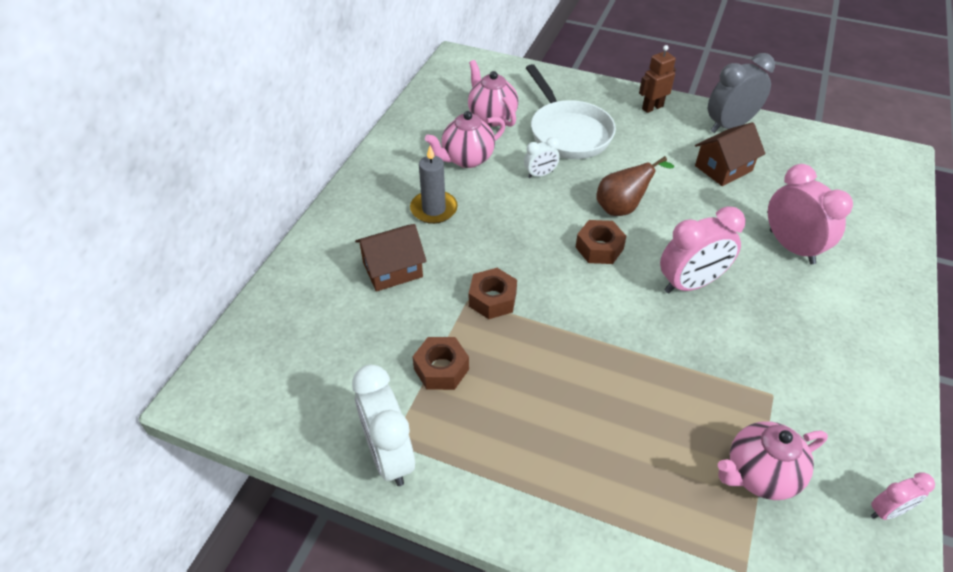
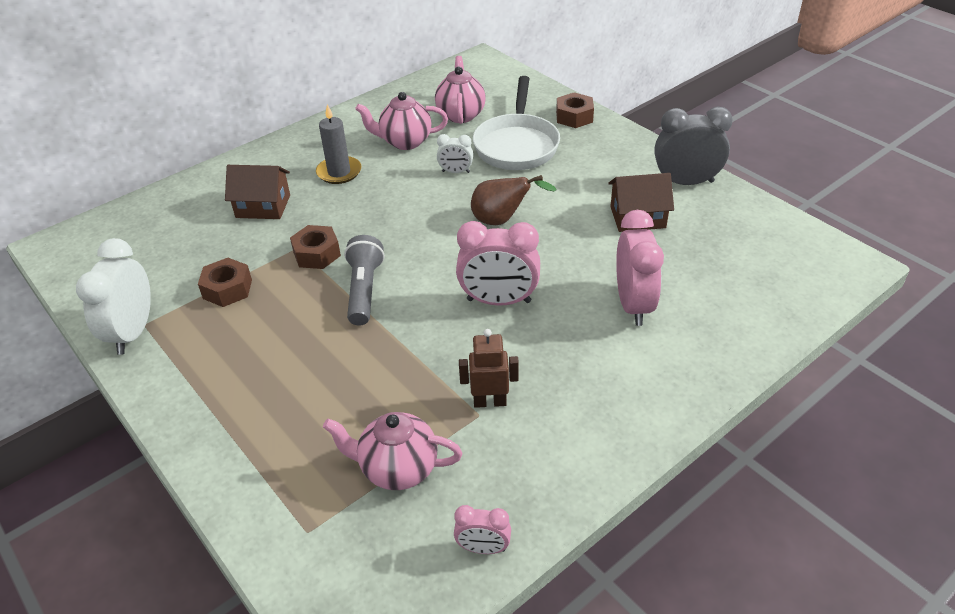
camera: 30 degrees right, 5 degrees down
(570, 318) = (364, 290): none -> grey flashlight
(599, 248) = (446, 245): brown nut -> brown nut (574, 117)
(652, 107) = (622, 146): brown robot -> brown robot (490, 402)

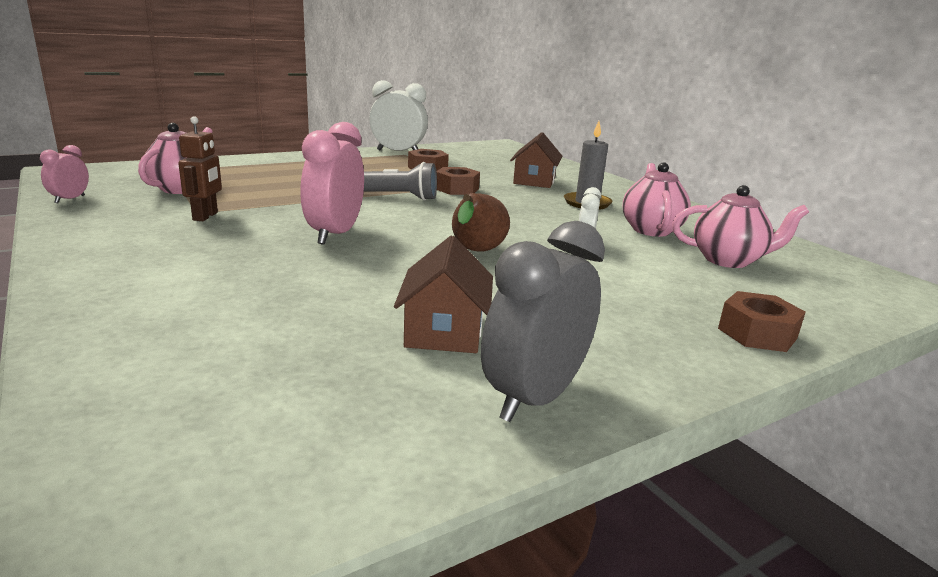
camera: 95 degrees right, 20 degrees down
(517, 145) = (653, 281): white pan -> none
(633, 305) = (258, 292): pink clock -> none
(686, 182) = (534, 398): grey clock -> grey clock turned 150 degrees counterclockwise

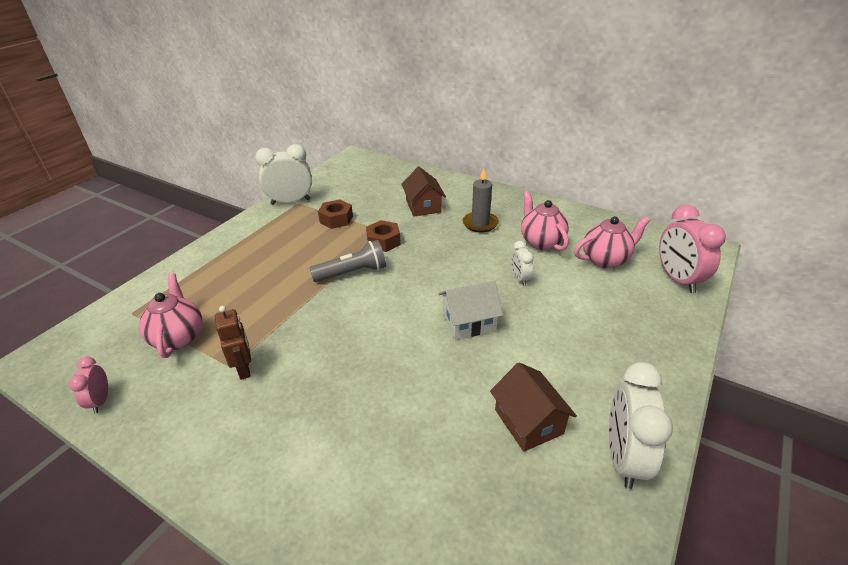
camera: 25 degrees left, 15 degrees up
(335, 234) = (362, 346): pink clock -> pink clock (677, 279)
(475, 252) = (469, 322): brown pear -> white house
(534, 398) = (623, 457): grey clock -> white clock
(757, 333) = (670, 333): brown nut -> none

